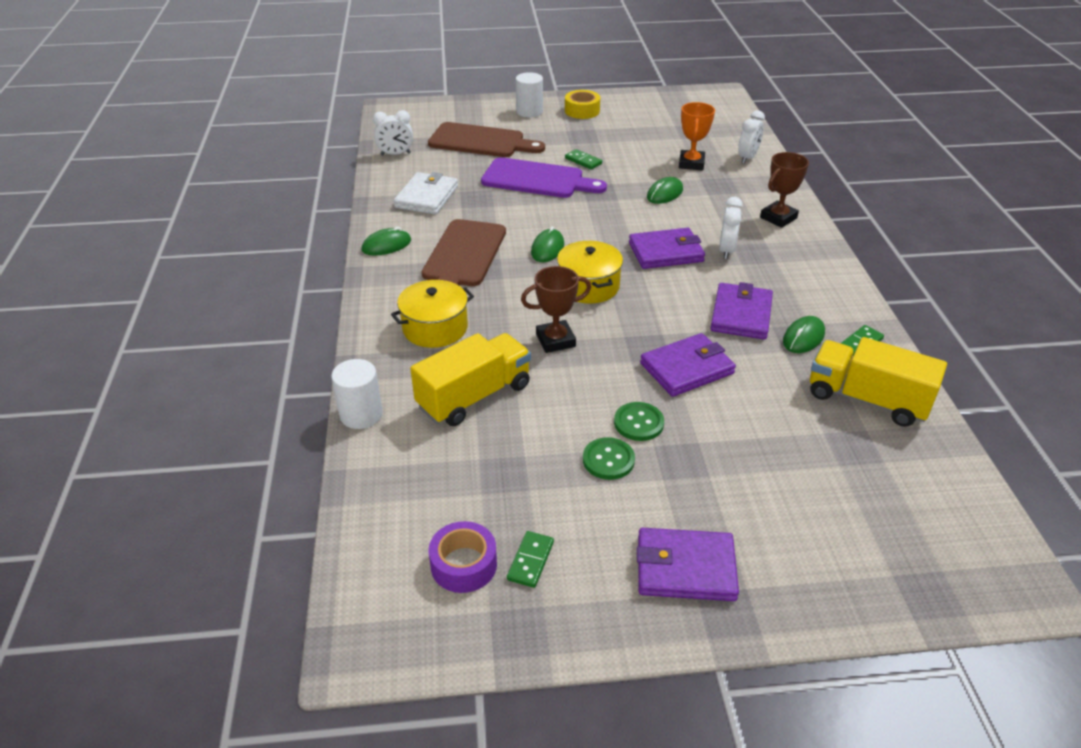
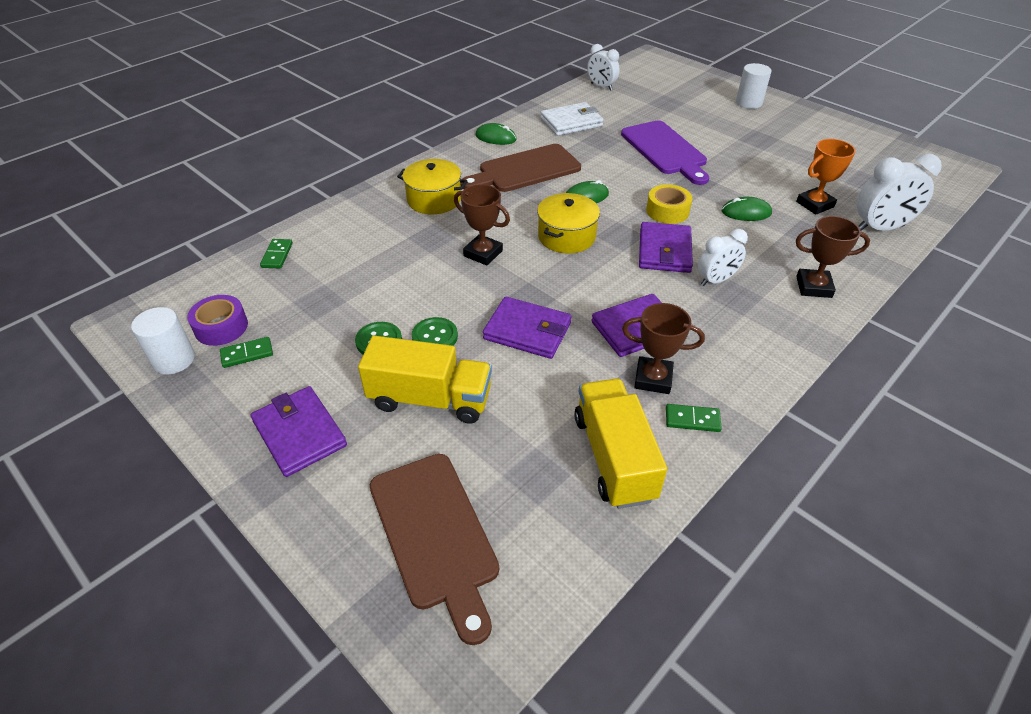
camera: 50 degrees right, 5 degrees up
(361, 414) = (319, 218): white cylinder -> white cylinder (174, 360)
(474, 396) = (383, 250): yellow truck -> yellow truck (430, 399)
(481, 141) = (673, 106): brown cutting board -> brown cutting board (435, 535)
(582, 111) = (794, 121): yellow tape -> yellow tape (667, 211)
(583, 161) = (724, 156): green domino -> green domino (277, 255)
(665, 252) = (664, 251): purple wallet -> purple wallet turned 60 degrees clockwise
(747, 158) = (880, 228): white clock -> white clock, size x1.52
(803, 337) = (653, 379): green mouse -> brown trophy

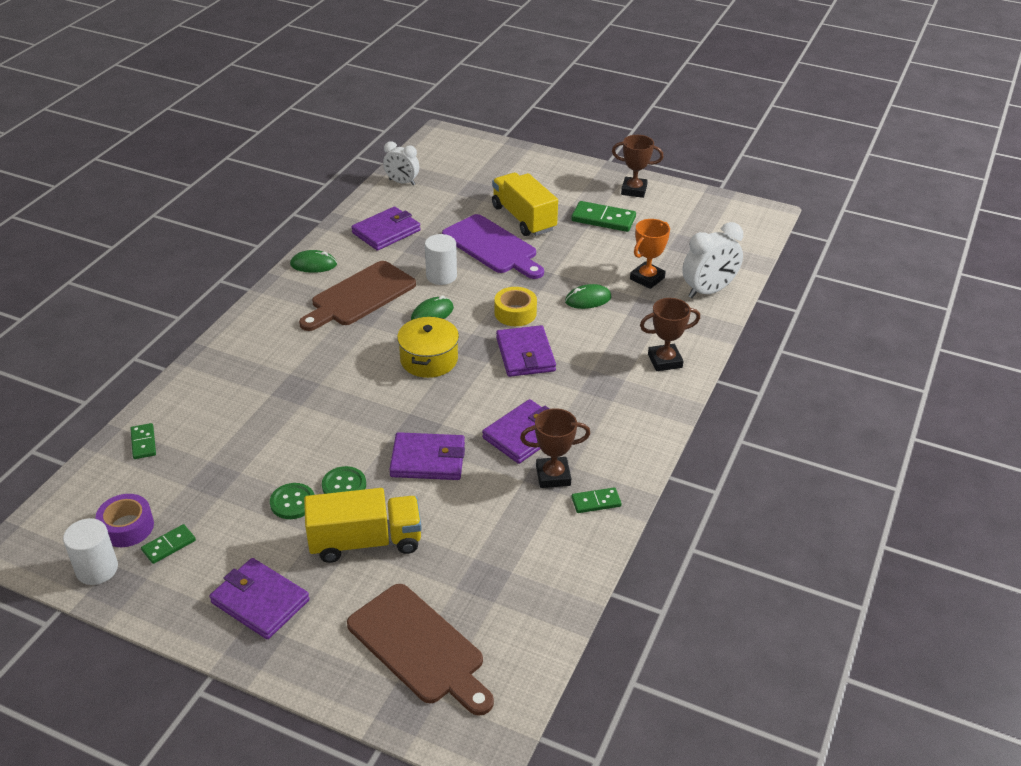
camera: 20 degrees left, 5 degrees down
(434, 199) = (279, 348): yellow pot -> none
(483, 253) = (354, 394): brown trophy -> brown trophy (634, 190)
(571, 122) = (386, 232): white wallet -> purple wallet
(614, 457) = (542, 549): yellow truck -> yellow truck (523, 218)
(716, 280) = (580, 373): white clock -> none
(748, 103) = (558, 176): white cylinder -> white cylinder (441, 276)
(783, 145) = (603, 219): none -> green domino

